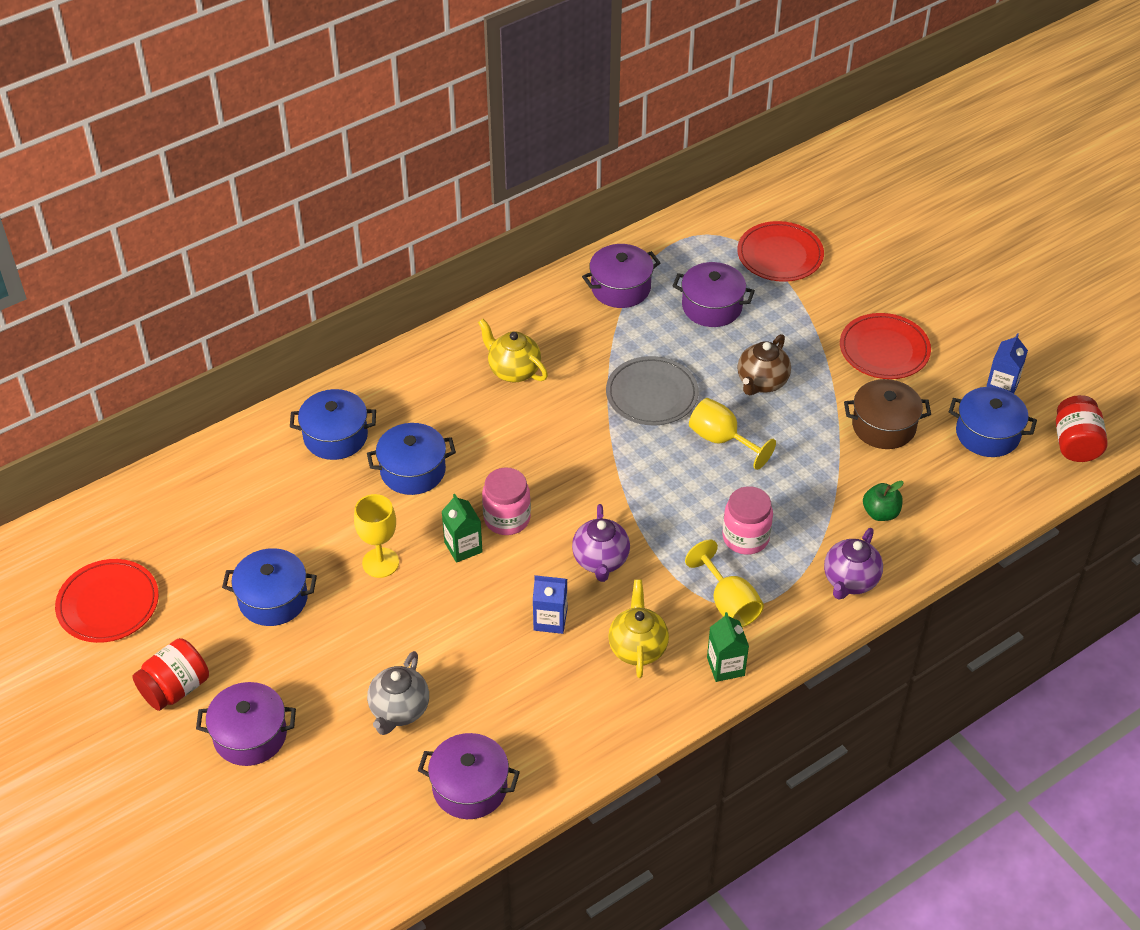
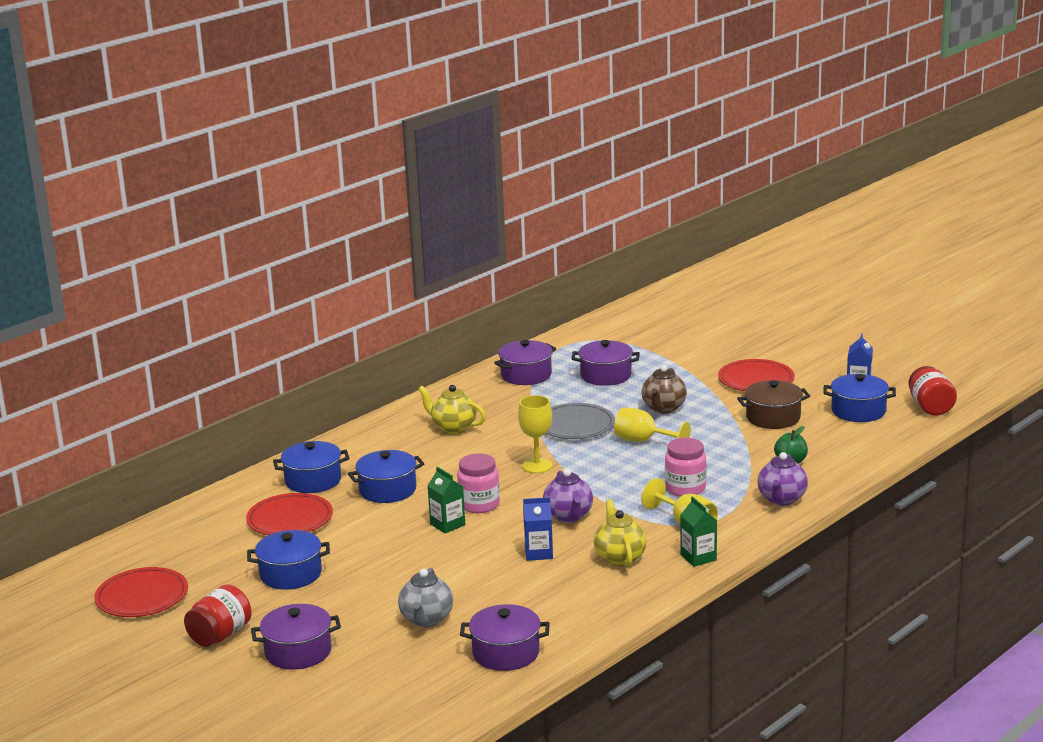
camera: 10 degrees left, 25 degrees down
(380, 563) = (378, 542): yellow goblet -> yellow goblet (537, 466)
(780, 255) = (650, 343): red plate -> red plate (290, 519)

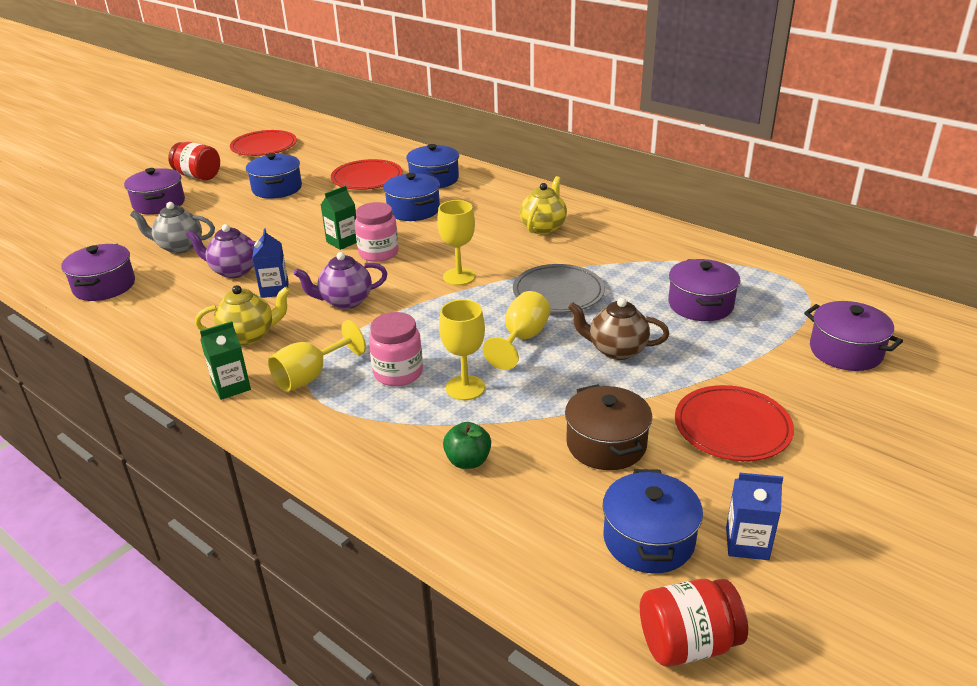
camera: 85 degrees right, 10 degrees up
(526, 375) = (682, 255): purple pot -> purple pot (845, 351)
(707, 462) = (465, 388): none -> yellow goblet
(782, 499) = (358, 452): purple teapot -> purple teapot (234, 271)

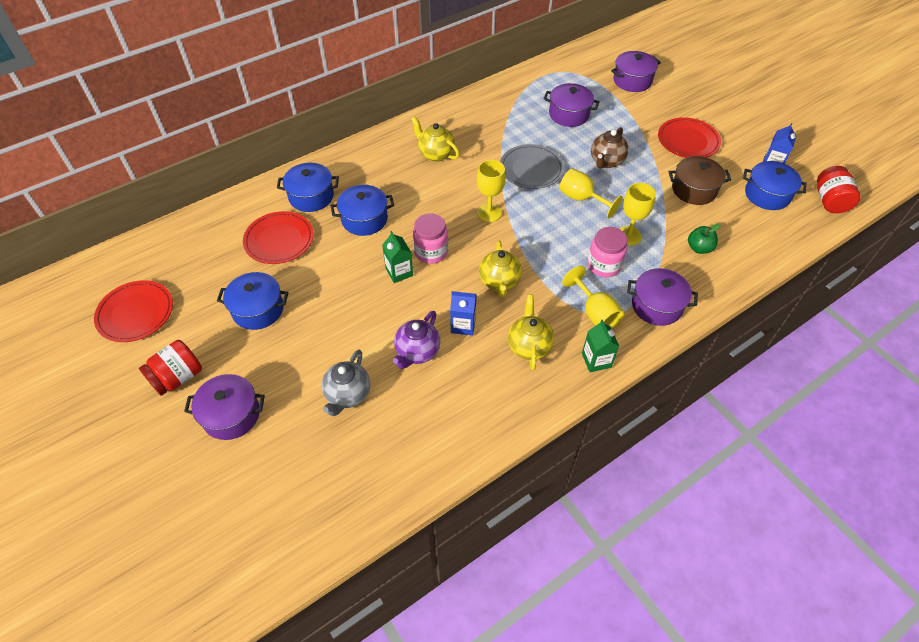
camera: 75 degrees left, 20 degrees up
(104, 286) = (401, 458): purple pot -> purple pot (657, 306)
(345, 301) = (499, 282): purple teapot -> yellow teapot

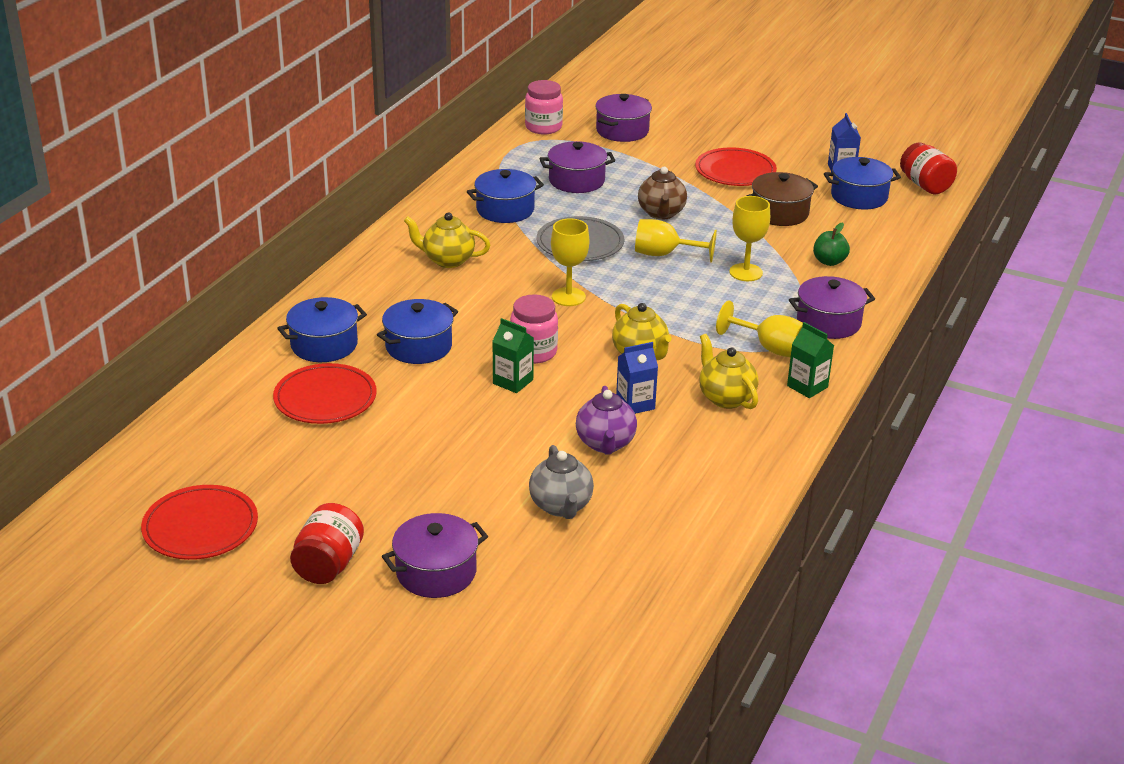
camera: 30 degrees left, 20 degrees down
(258, 309) = (367, 470): blue pot -> blue pot (505, 210)
(603, 265) = (742, 305): pink jar -> pink jar (543, 127)

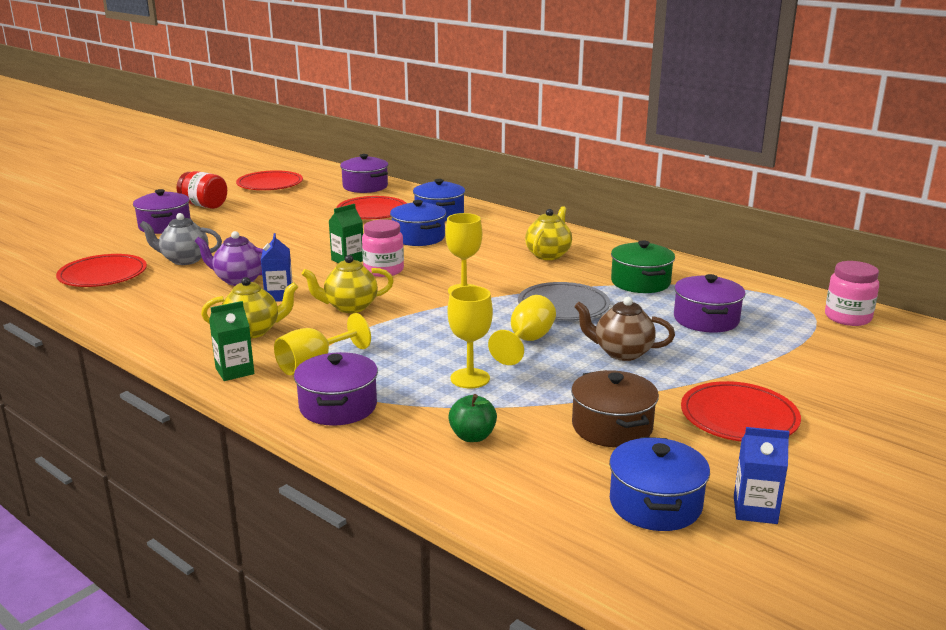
camera: 105 degrees right, 10 degrees down
(505, 210) = (640, 282): blue pot -> green pot
(622, 131) = (852, 360): purple pot -> purple pot (365, 186)
(638, 558) = (103, 275): none -> red plate
(925, 185) = (696, 588): red jar -> none

